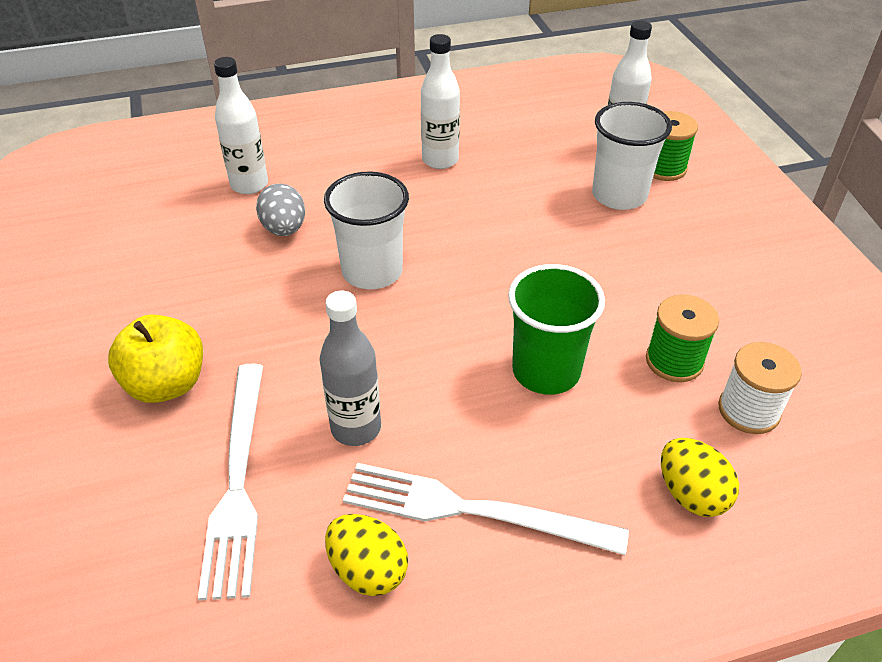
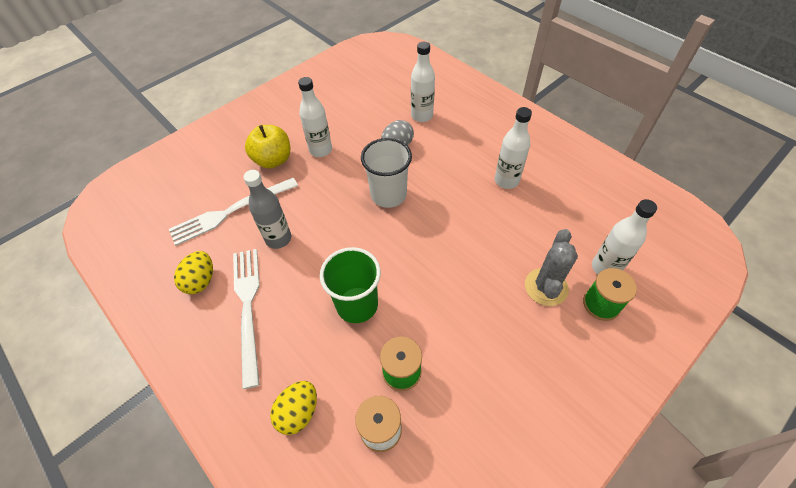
camera: 65 degrees right, 10 degrees up
(206, 315) = (320, 150): none -> white bottle
(619, 195) = (546, 287): white cup -> grey cactus

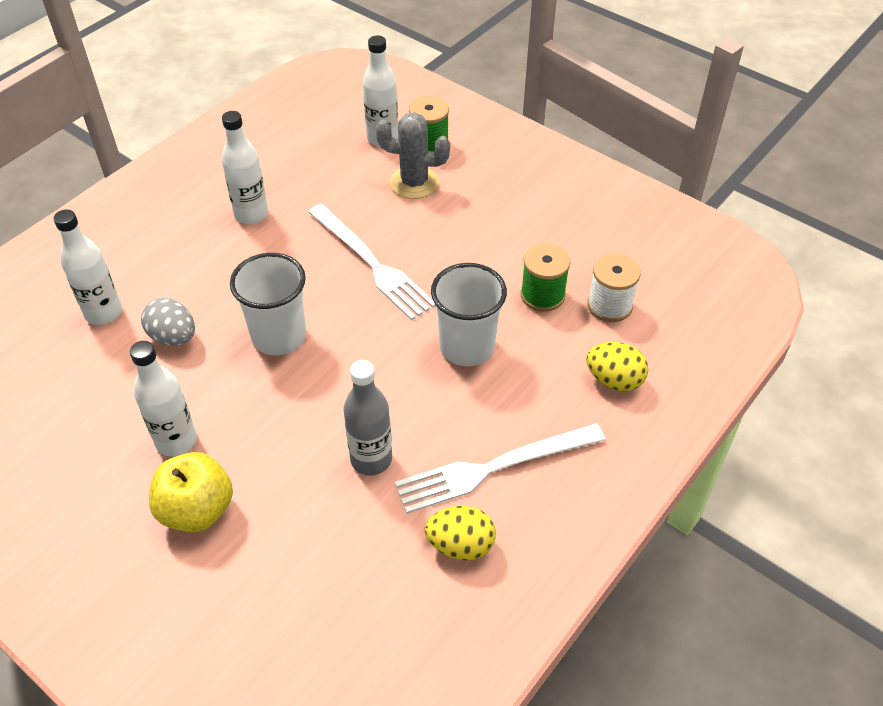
camera: 100 degrees left, 5 degrees down
(231, 212) = (320, 544): white fork -> white fork (372, 264)
(357, 305) = (467, 347): green cup -> white cup

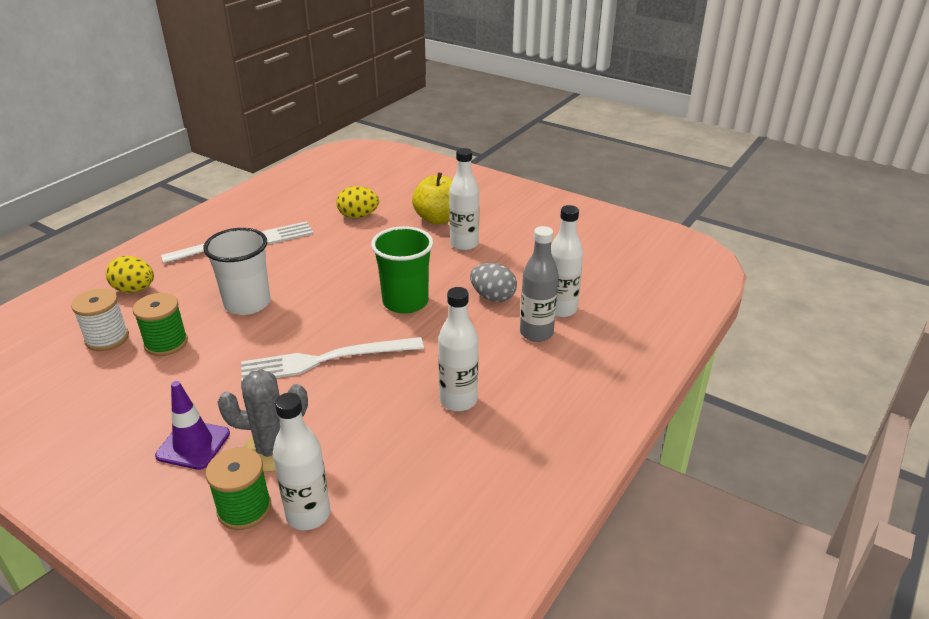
camera: 175 degrees right, 15 degrees down
(279, 336) = (405, 302): white cup -> green cup
(371, 459) = (328, 243): grey bottle -> grey bottle (536, 333)
(372, 264) = (326, 360): white fork -> white fork turned 60 degrees counterclockwise
(460, 545) = (275, 214): yellow egg -> yellow egg (358, 216)
(480, 190) = (193, 445): none -> purple traffic cone

